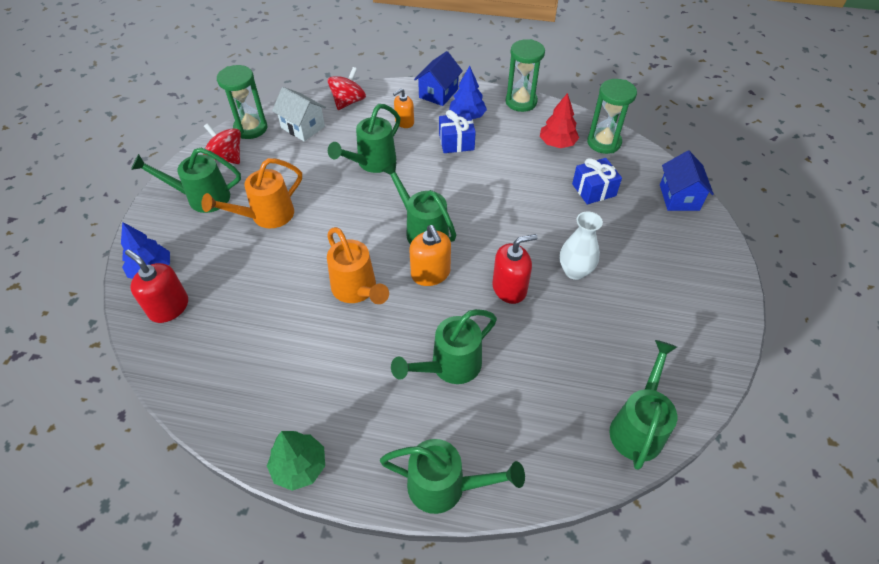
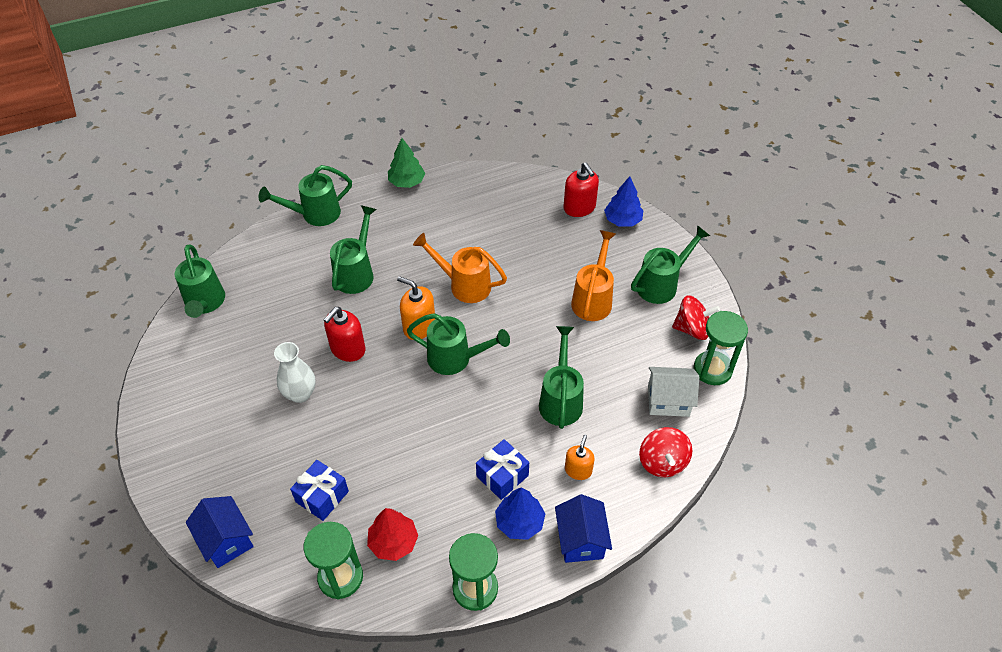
camera: 145 degrees right, 0 degrees up
(169, 307) = (579, 208): red soap dispenser -> red soap dispenser turned 60 degrees clockwise

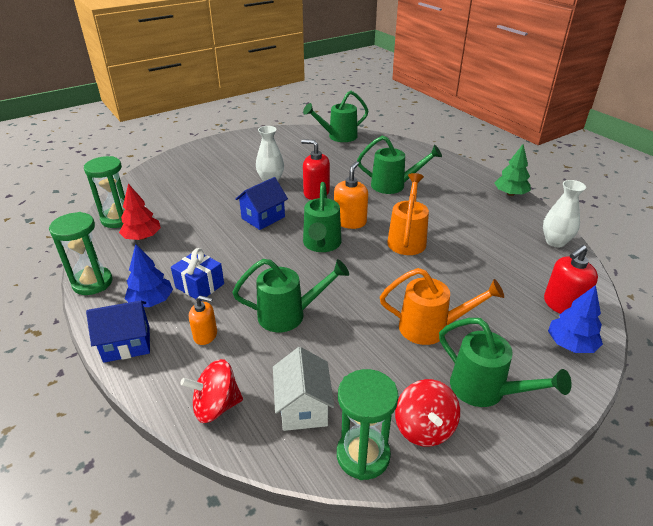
camera: 80 degrees right, 15 degrees down
(226, 540) = (154, 174): blue house -> blue house (263, 218)
(315, 214) = (443, 160): green watering can -> none
(322, 496) = (184, 202): blue gift -> none
(496, 180) = (555, 242): none -> white vase

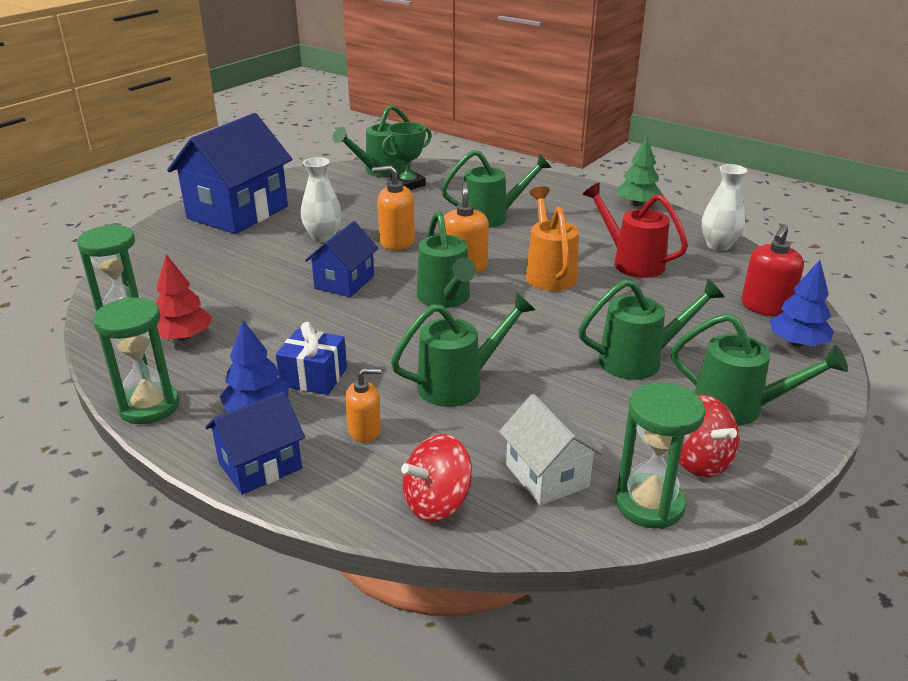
camera: 20 degrees left, 5 degrees down
(230, 153) = (238, 212): none -> blue house
(316, 193) = (396, 241): red soap dispenser -> orange soap dispenser
(351, 150) = (408, 184): none -> green trophy
(430, 328) = (639, 360): orange watering can -> green watering can
(476, 243) = (632, 262): none -> red watering can

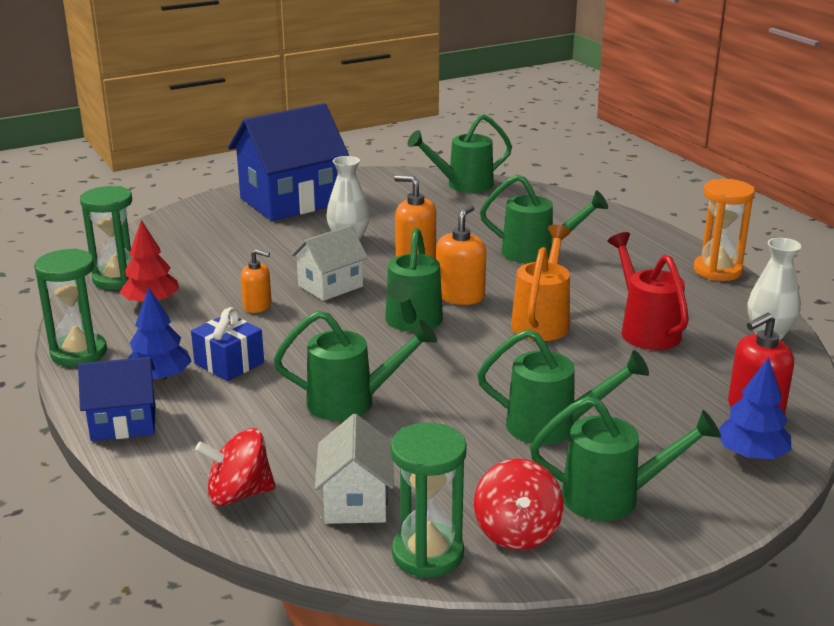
camera: 25 degrees right, 5 degrees down
(344, 282) = (330, 286): blue house -> white house
(365, 430) = (232, 419): orange soap dispenser -> orange soap dispenser (257, 306)
(408, 184) = (480, 203): green trophy -> none
(637, 204) = (717, 271): green tree -> orange hourglass
(738, 407) = (611, 497): green watering can -> green watering can turned 45 degrees counterclockwise

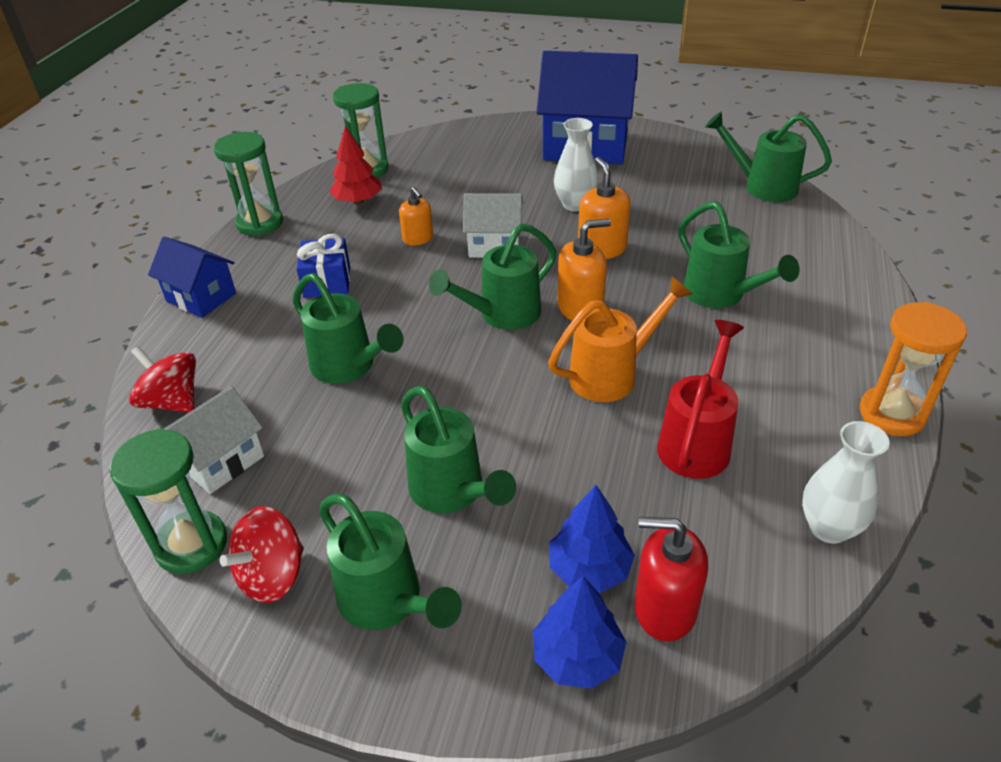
camera: 45 degrees right, 15 degrees up
(160, 378) = (271, 271): blue tree -> blue tree (589, 569)

